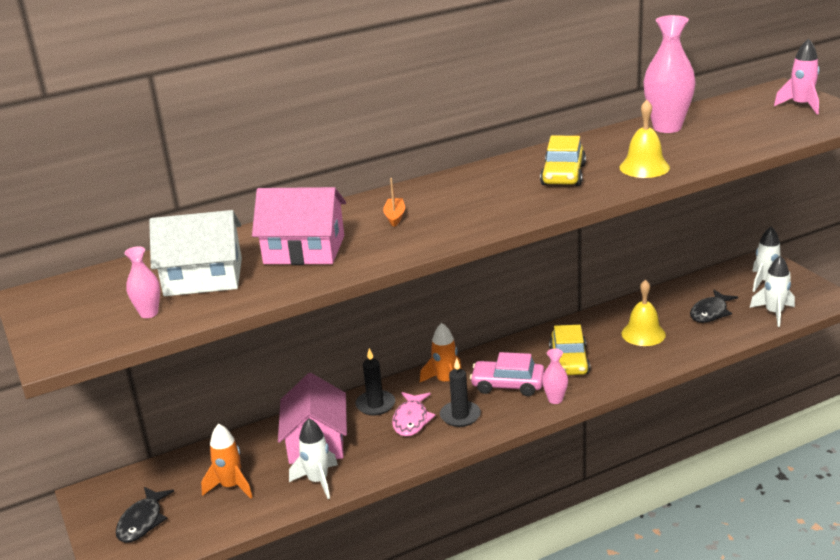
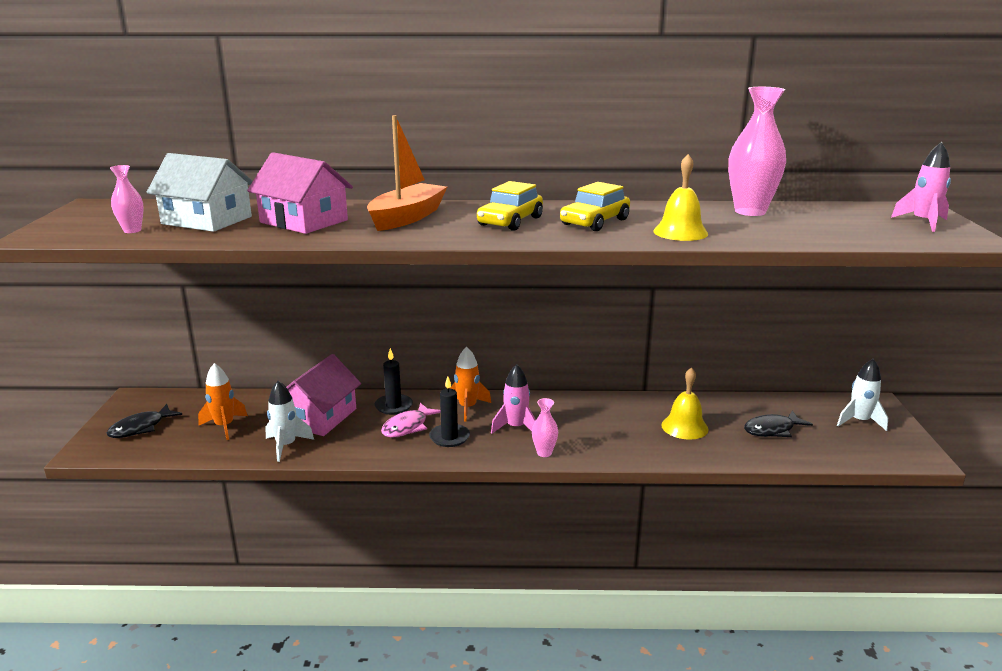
camera: 25 degrees right, 5 degrees down
(395, 217) = (407, 218): orange boat -> orange boat, size x2.31
(508, 385) = (516, 427): pink car -> pink rocket
(569, 361) = (590, 427): yellow car -> yellow car (510, 221)
(774, 313) = (842, 451): white rocket -> none

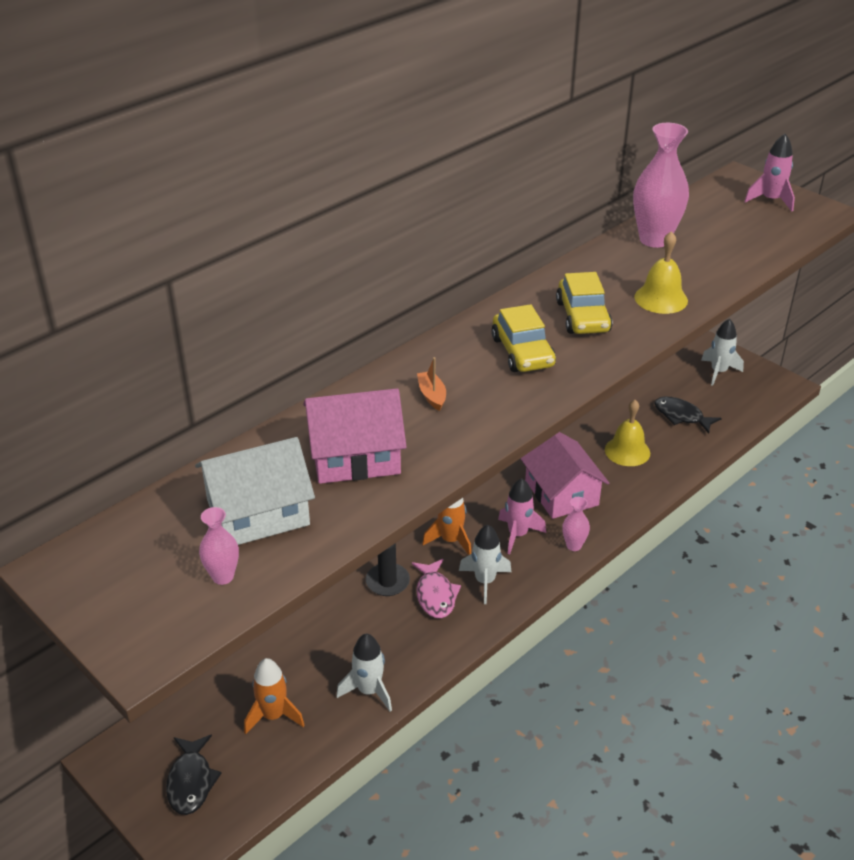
camera: 45 degrees left, 15 degrees up
(319, 417) = (343, 640): pink house -> pink house (561, 493)
(407, 218) = (432, 395): orange boat -> orange boat, size x0.43
(449, 437) = (485, 581): black candle -> white rocket
(772, 430) = (681, 416): black fish -> black fish turned 105 degrees clockwise

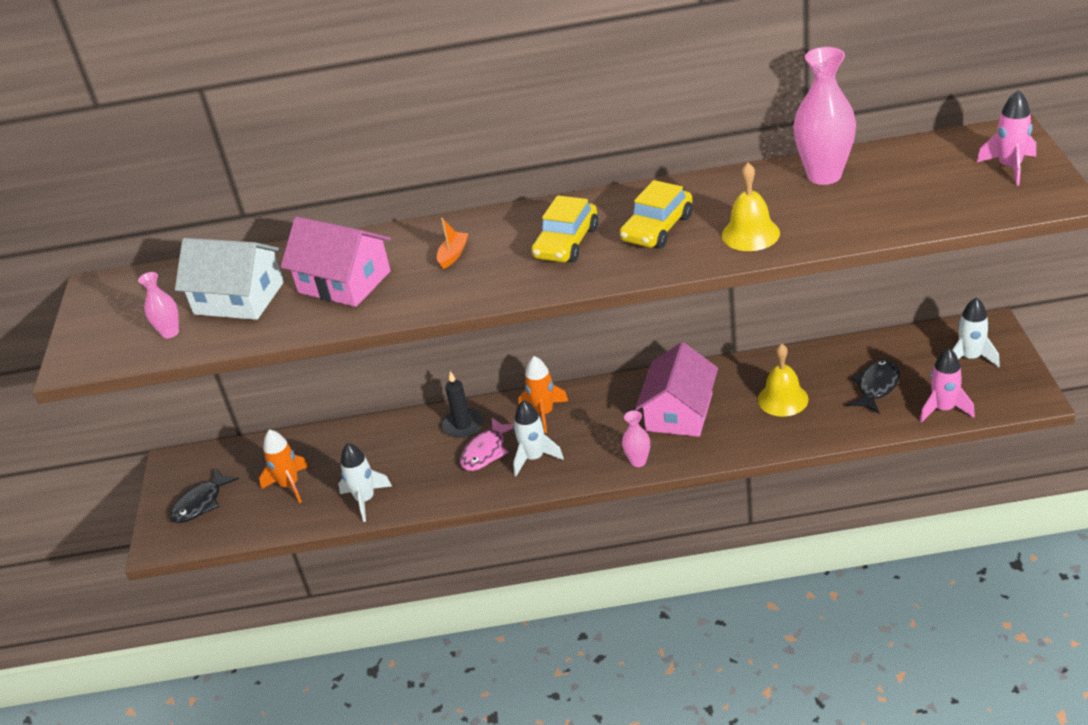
camera: 45 degrees right, 0 degrees up
(517, 535) = (602, 432): pink rocket -> pink rocket (943, 409)
(681, 416) = (876, 387): black fish -> black fish turned 45 degrees clockwise

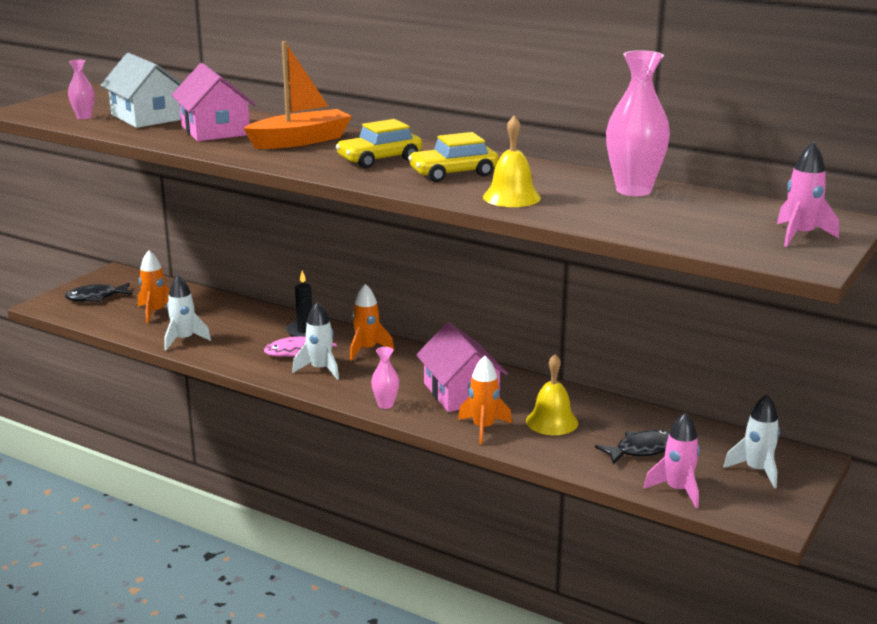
camera: 30 degrees right, 15 degrees down
(453, 255) = (301, 141): orange boat -> orange boat, size x2.31
(679, 412) = (461, 392): pink house -> pink house turned 75 degrees counterclockwise
(742, 437) = (483, 428): none -> orange rocket

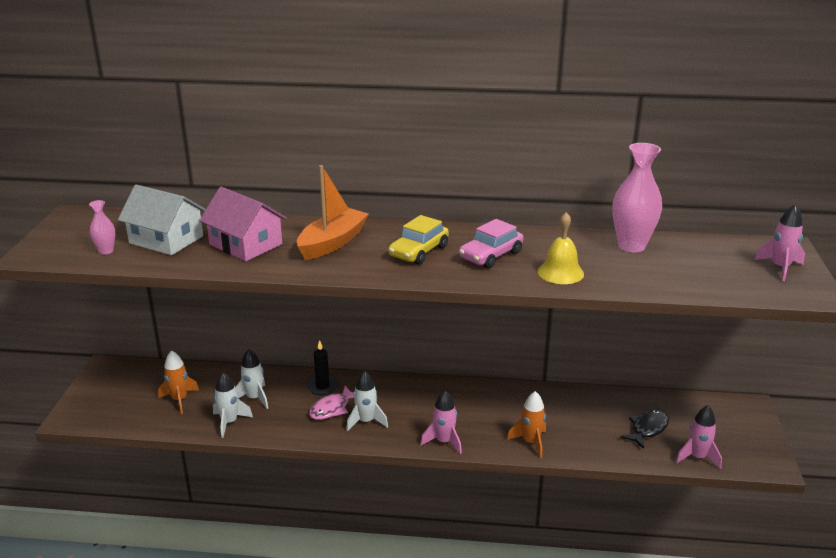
camera: 25 degrees left, 5 degrees up
(96, 297) = (111, 397): black fish -> none
(367, 350) = (385, 392): orange rocket -> none
(385, 405) = (444, 441): pink vase -> pink rocket
(453, 173) = (491, 255): yellow car -> pink car
(461, 392) = (488, 413): pink house -> none
(552, 422) = (571, 422): yellow bell -> none
(757, 470) = (728, 424): white rocket -> white rocket (254, 398)

